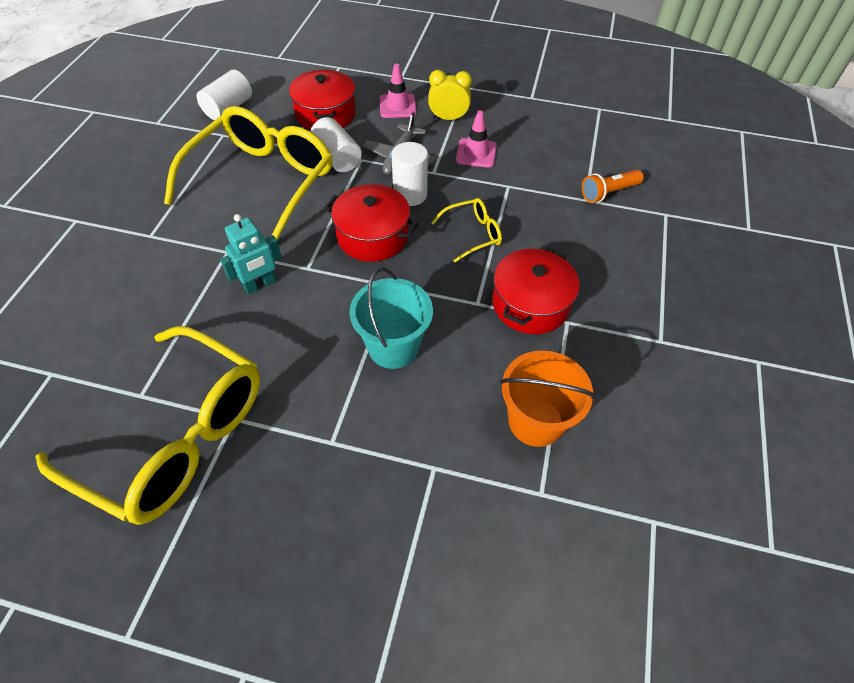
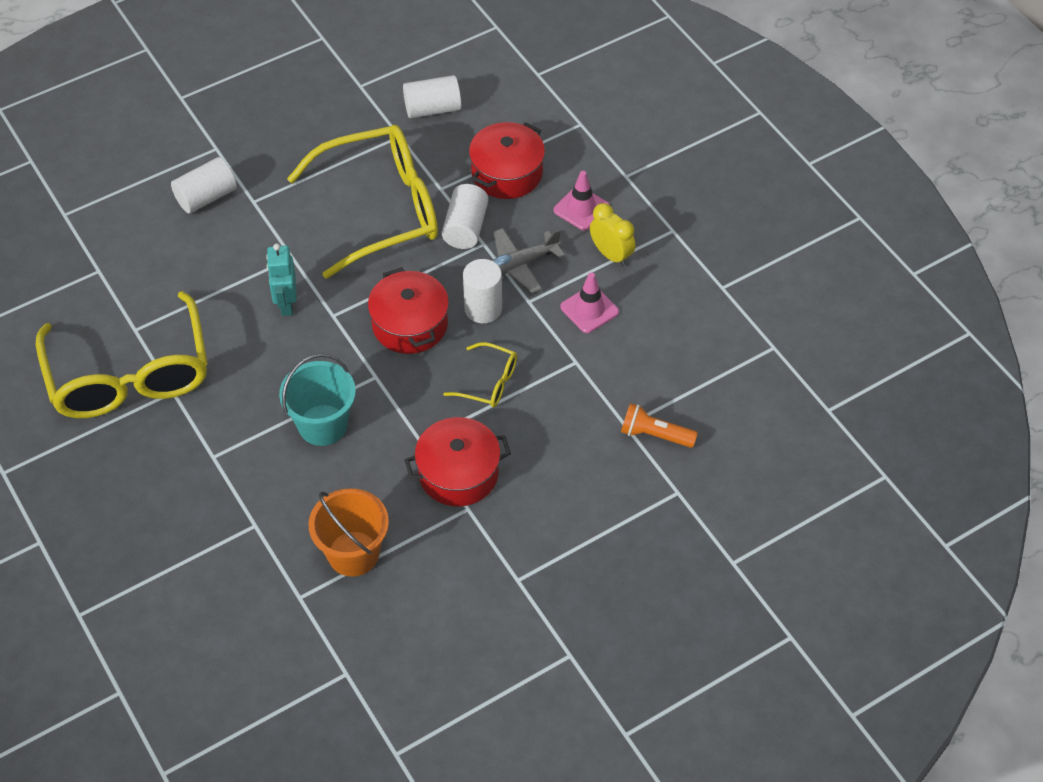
camera: 45 degrees right, 0 degrees up
(103, 256) = (206, 197): none -> white cylinder
(260, 285) = (286, 304): turquoise robot -> turquoise robot turned 75 degrees clockwise

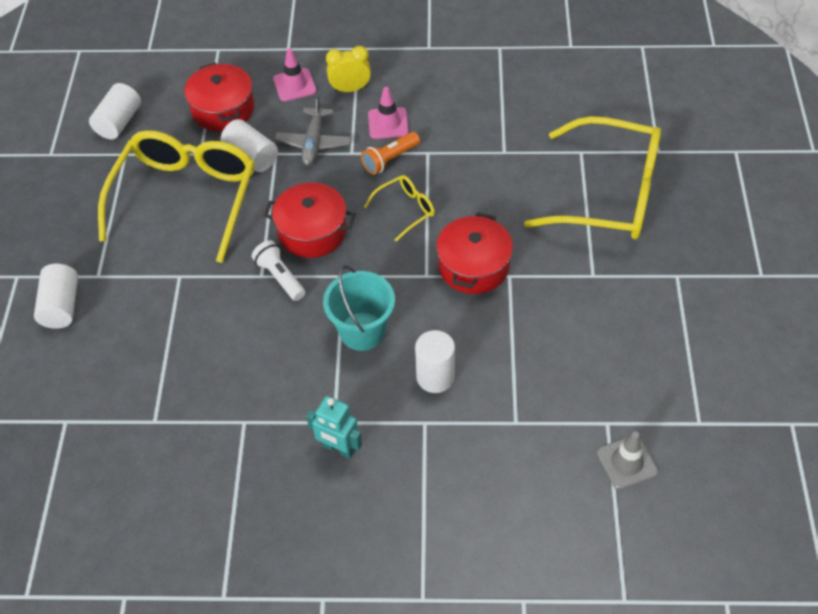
camera: 55 degrees left, 0 degrees up
(129, 374) = (199, 447): yellow glasses -> yellow glasses (608, 194)
(286, 304) = (222, 301): turquoise robot -> turquoise robot (338, 448)
(311, 710) = (627, 462): none -> grey traffic cone
(341, 330) = (280, 277): none -> white flashlight
(353, 553) = (499, 367): orange bucket -> none
(483, 309) = (335, 181): white cylinder -> white cylinder (435, 377)
(655, 435) = (524, 140): orange flashlight -> orange flashlight (390, 159)

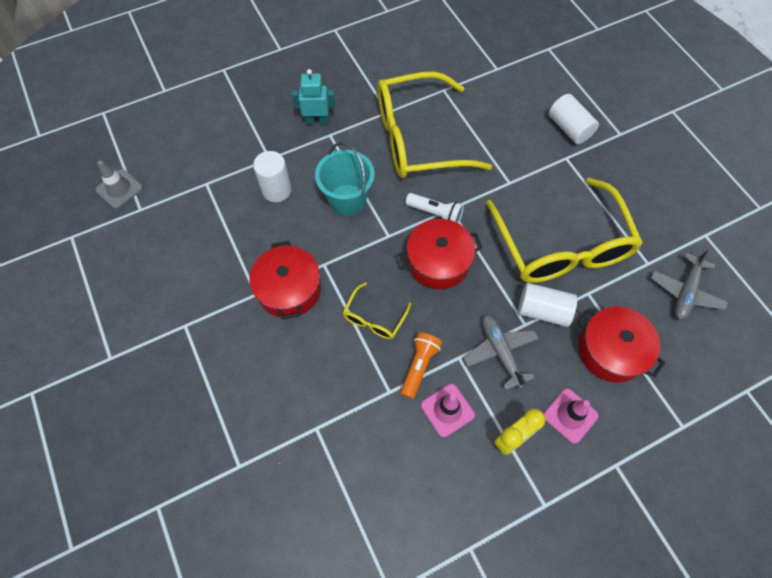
camera: 150 degrees right, 10 degrees up
(119, 122) = (685, 292): white cylinder -> grey plane
(608, 194) = (195, 423): yellow glasses -> yellow glasses (418, 138)

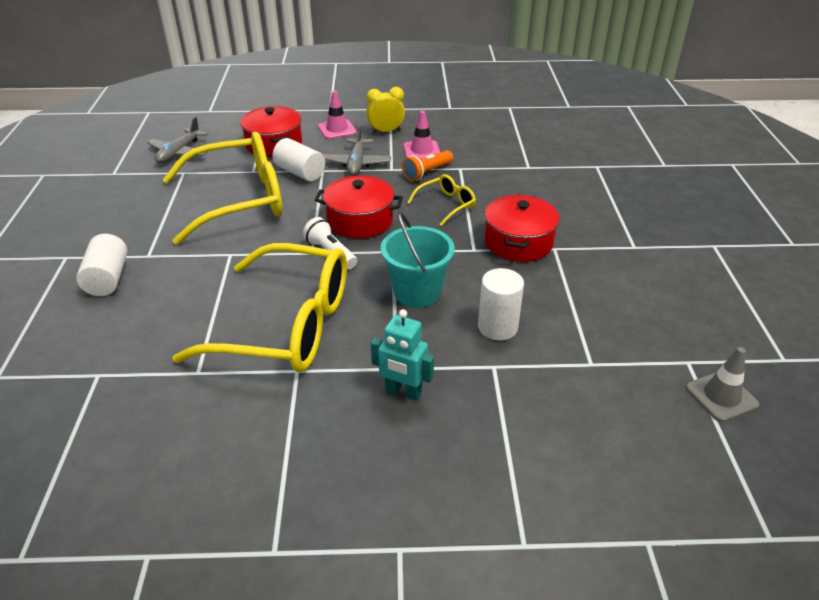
camera: 155 degrees left, 25 degrees down
(561, 245) = (238, 200): yellow glasses -> yellow glasses turned 60 degrees clockwise
(685, 292) = (179, 153): grey plane -> grey plane turned 150 degrees clockwise

